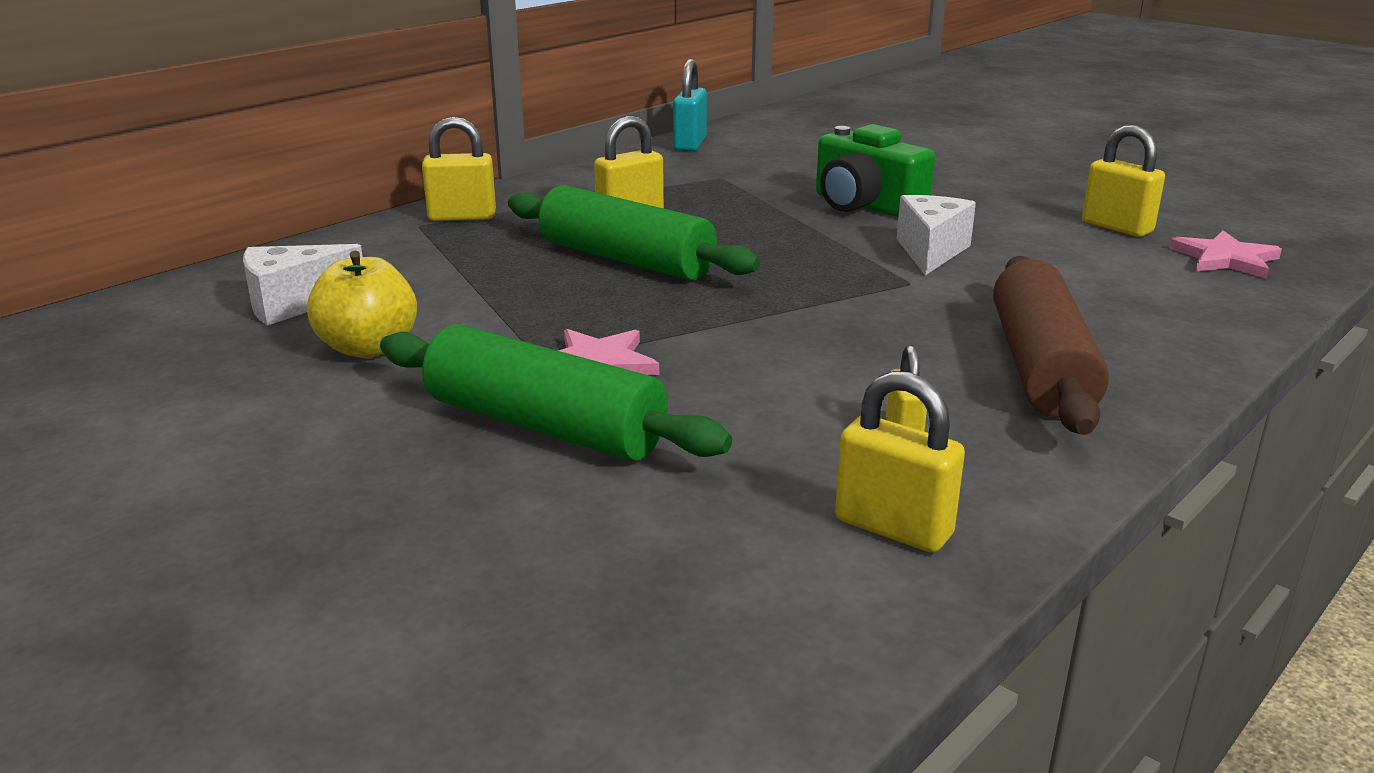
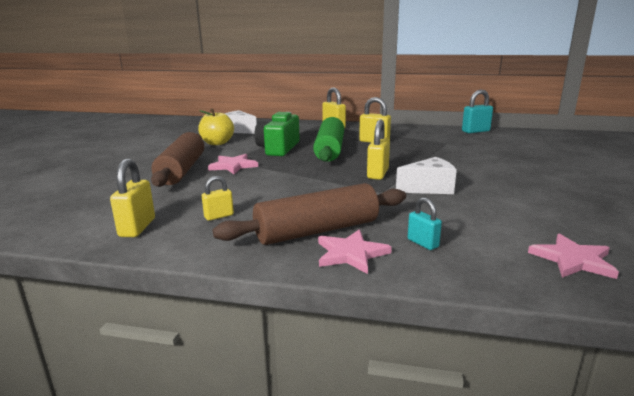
camera: 60 degrees right, 5 degrees down
(544, 426) = (181, 170): green rolling pin -> brown rolling pin
(865, 205) = (465, 168): green camera -> green camera (278, 148)
(1116, 227) = (561, 221): yellow padlock -> yellow padlock (377, 174)
(1134, 313) = (423, 243): none -> turquoise padlock
(1142, 364) = (351, 253): none -> pink star

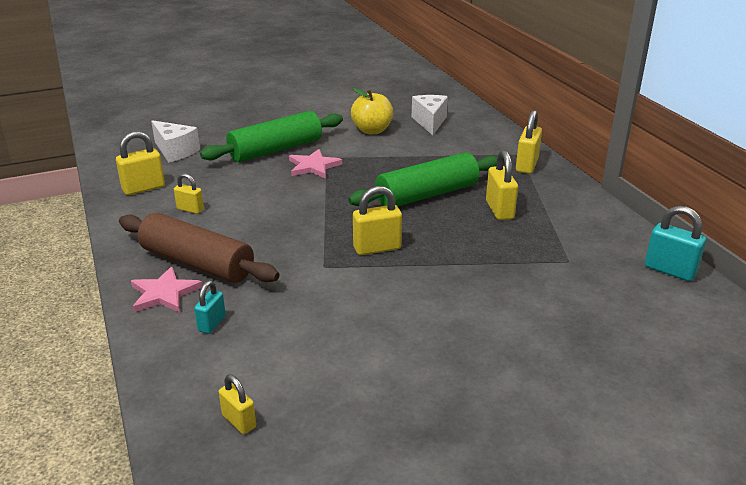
camera: 55 degrees right, 10 degrees up
(181, 170) = (275, 150): brown rolling pin -> green rolling pin
(278, 148) = (395, 166): green camera -> none
(429, 188) = (363, 292): white cheese -> white cheese (175, 151)
(573, 260) = (239, 421): pink star -> yellow padlock

